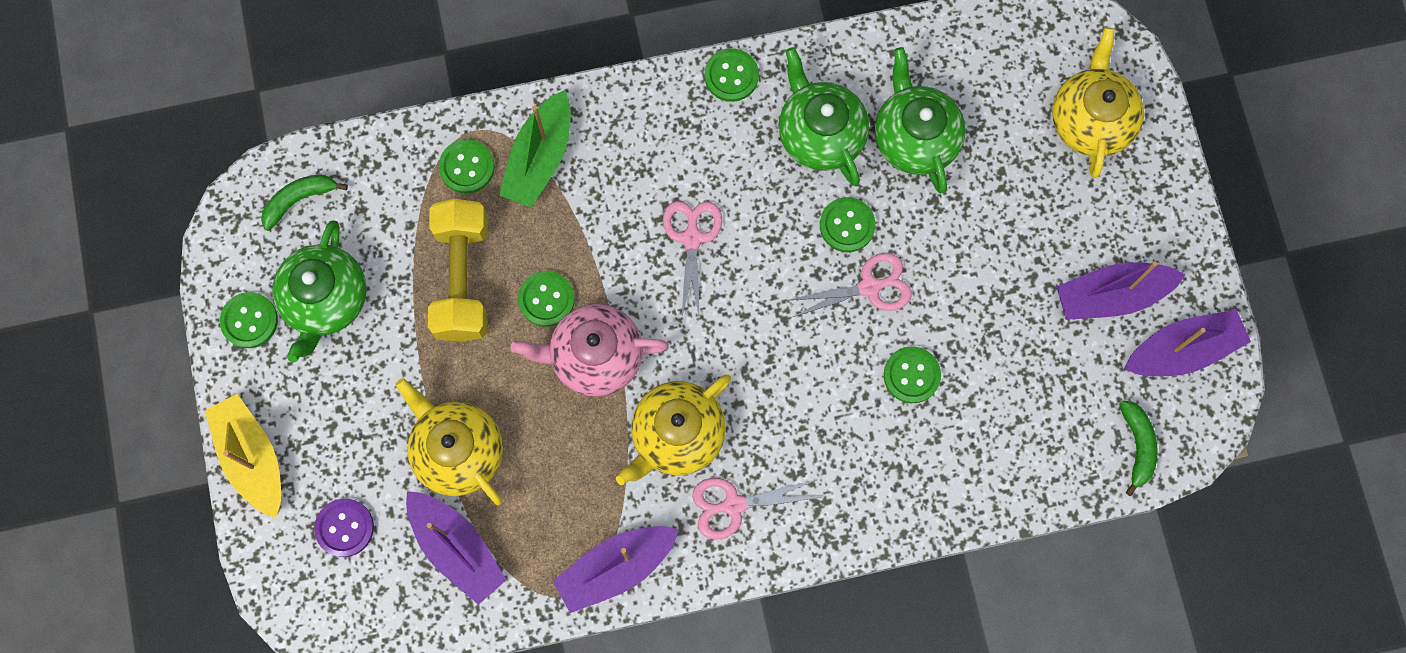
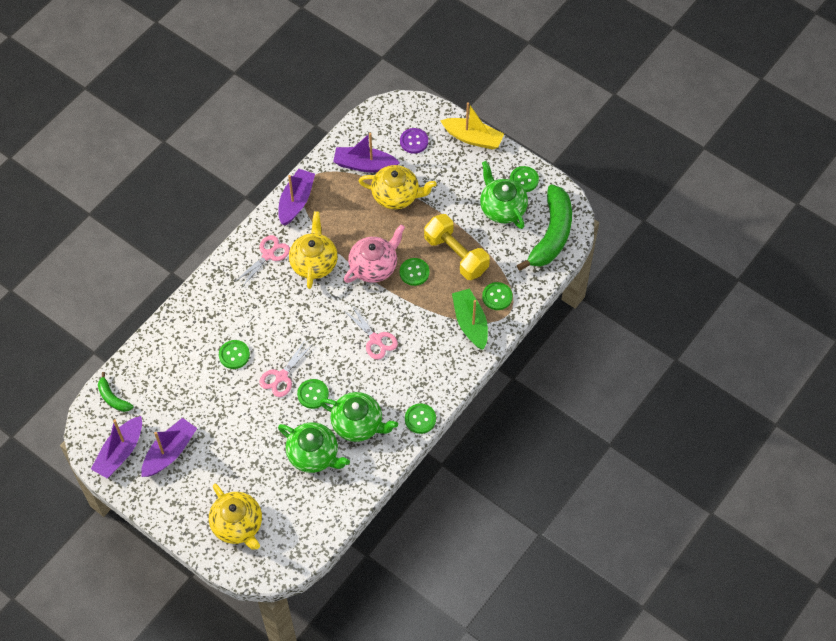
camera: 140 degrees right, 15 degrees down
(299, 200) = (551, 234): green banana -> green banana, size x2.14

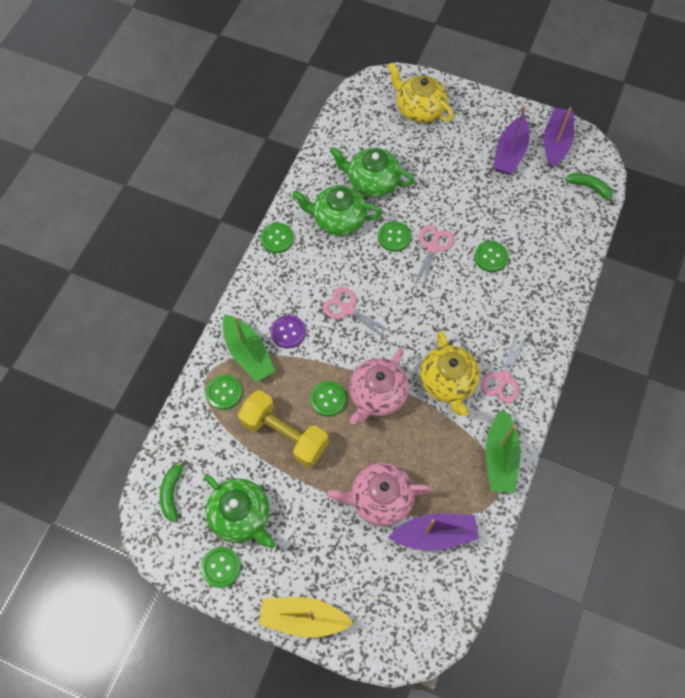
camera: 165 degrees right, 5 degrees up
(296, 201) = (500, 457): purple boat -> green boat
(396, 195) = (380, 498): yellow teapot -> pink teapot
(414, 141) = (381, 590): purple button -> purple button (288, 332)
(551, 234) = (172, 493): green banana -> green banana, size x0.47

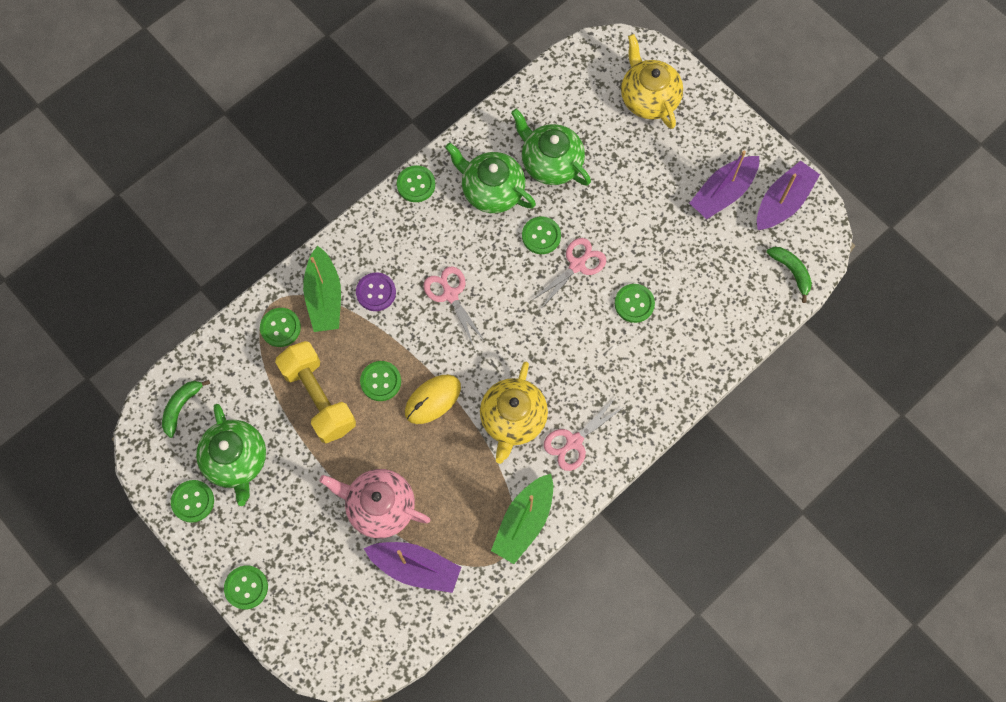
camera: 25 degrees right, 5 degrees up
(303, 618) = (246, 587): yellow boat -> green button
(377, 395) = (433, 399): pink teapot -> yellow mouse

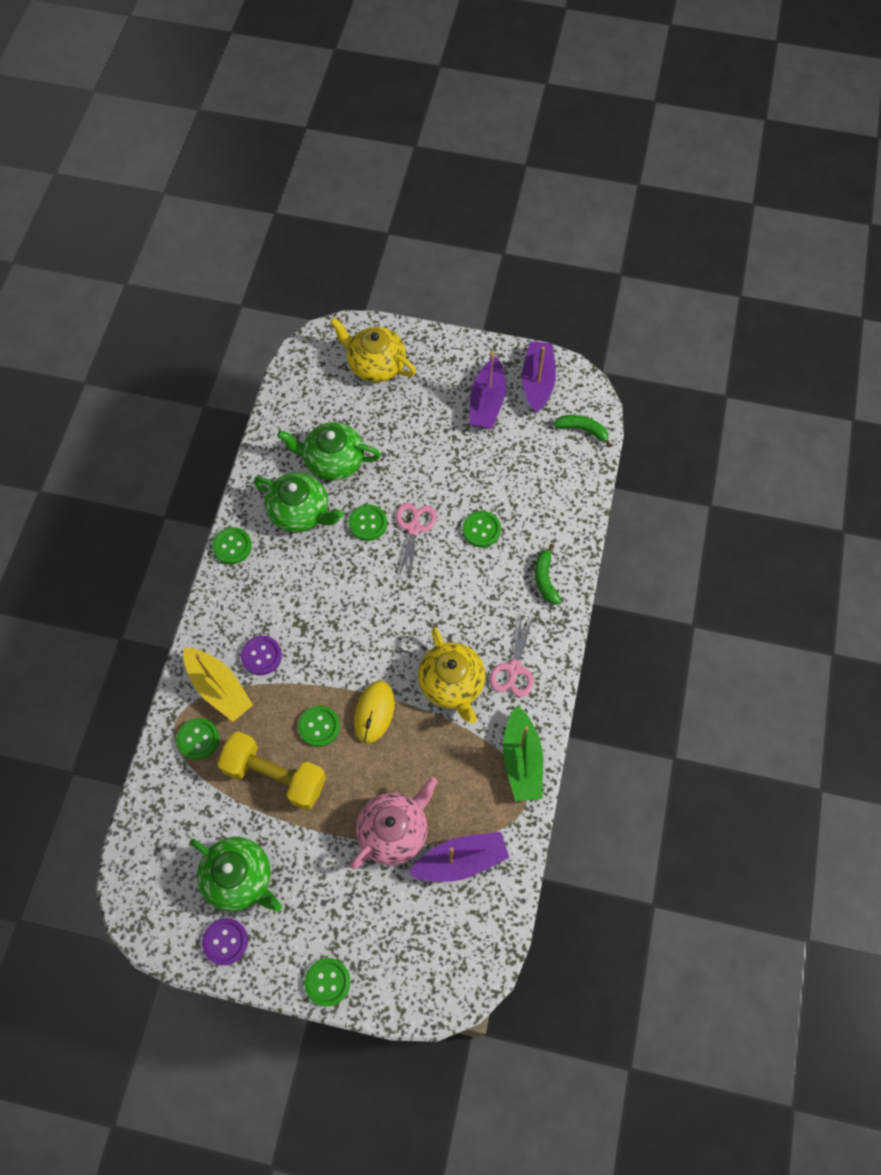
camera: 35 degrees left, 5 degrees down
(181, 407) = (155, 866): green banana -> green banana (545, 579)
(193, 501) = (225, 941): green button -> purple button
(324, 297) = (219, 688): green boat -> yellow boat
(380, 507) = (394, 831): pink teapot -> pink teapot turned 150 degrees clockwise
(450, 294) = (326, 617): pink scissors -> none
(492, 190) = (300, 512): green teapot -> green teapot turned 150 degrees counterclockwise

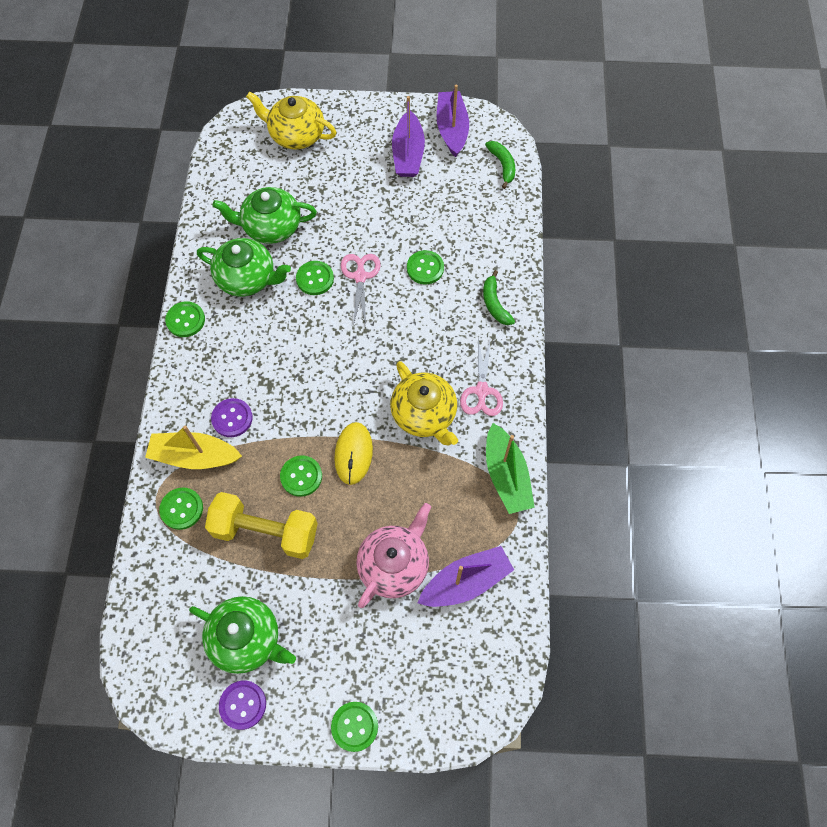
camera: 10 degrees left, 0 degrees up
(219, 688) = (195, 456): yellow boat -> yellow boat turned 150 degrees clockwise
(583, 430) = (502, 165): green banana -> green banana turned 60 degrees clockwise

